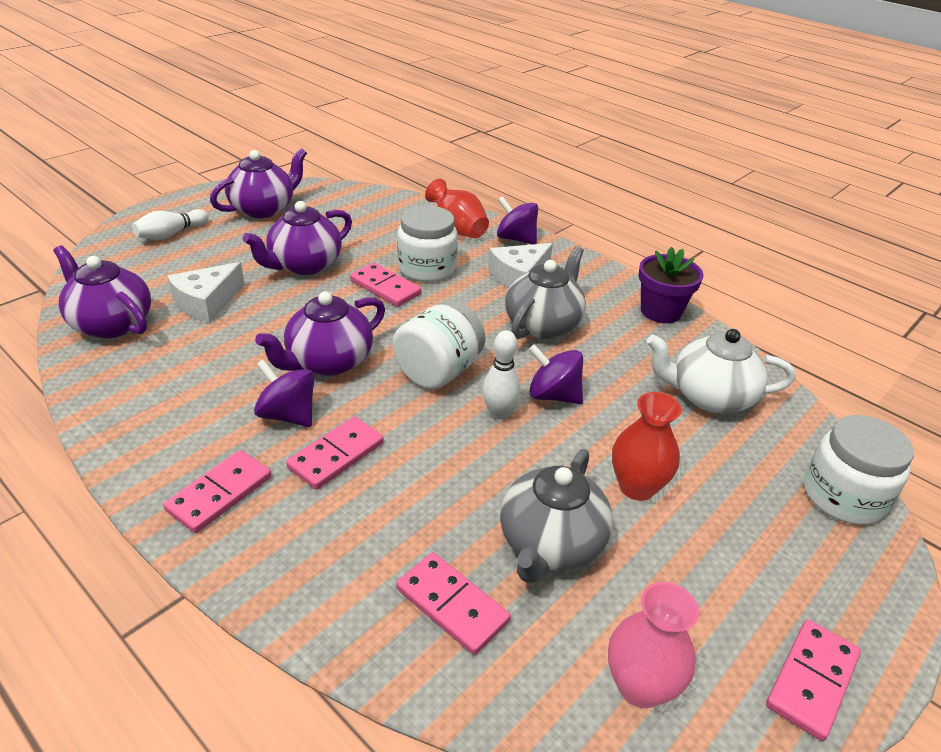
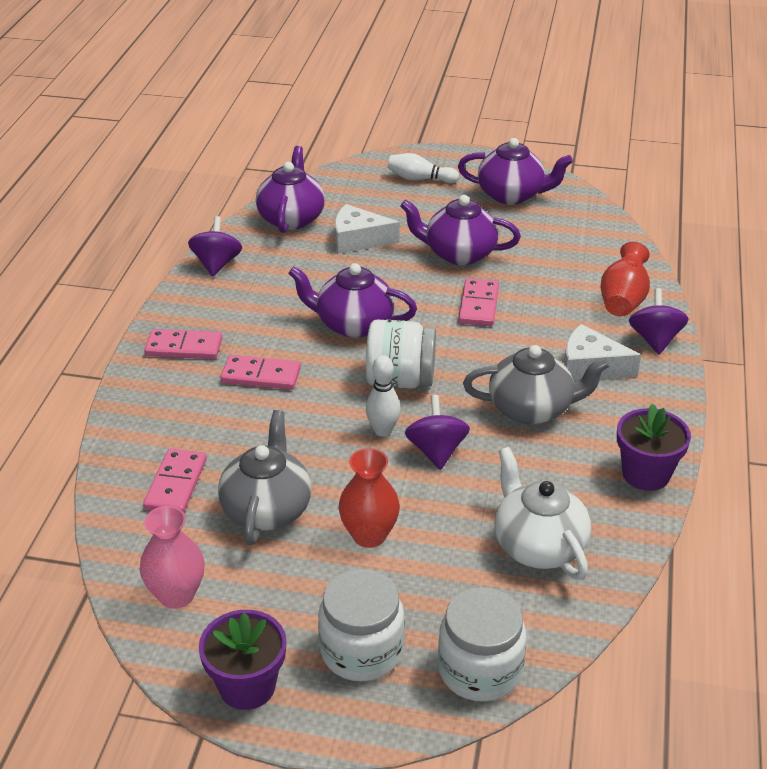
camera: 60 degrees right, 0 degrees up
(288, 415) = (279, 336): purple spinning top -> purple spinning top (217, 264)
(427, 268) = (535, 313): white jar -> white jar (361, 651)
(550, 544) = (267, 509): grey teapot -> grey teapot turned 105 degrees clockwise
(811, 680) = (247, 686): pink domino -> purple flower pot

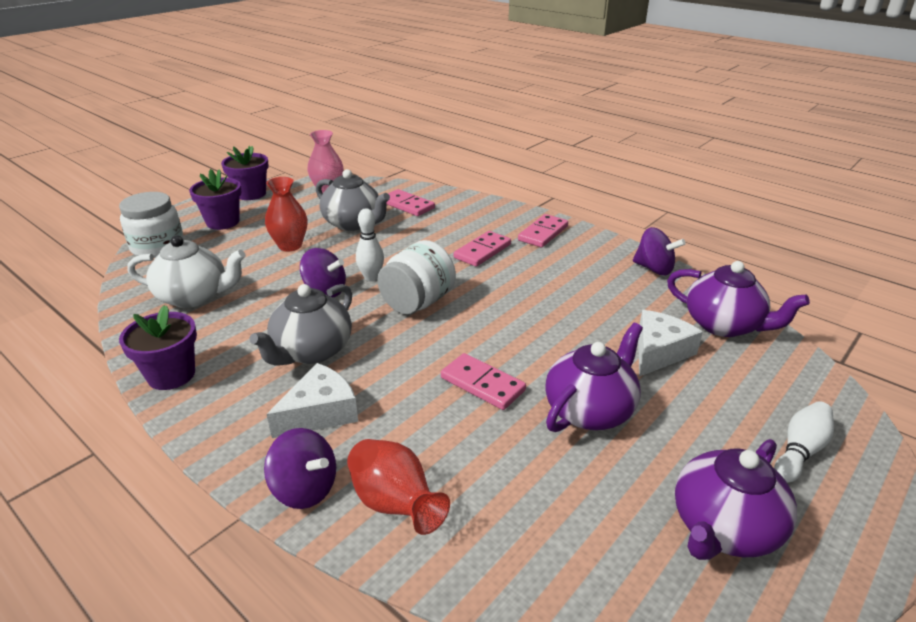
camera: 120 degrees right, 5 degrees down
(353, 324) = (512, 305): purple teapot -> none
(361, 651) = (223, 222): white jar -> purple flower pot

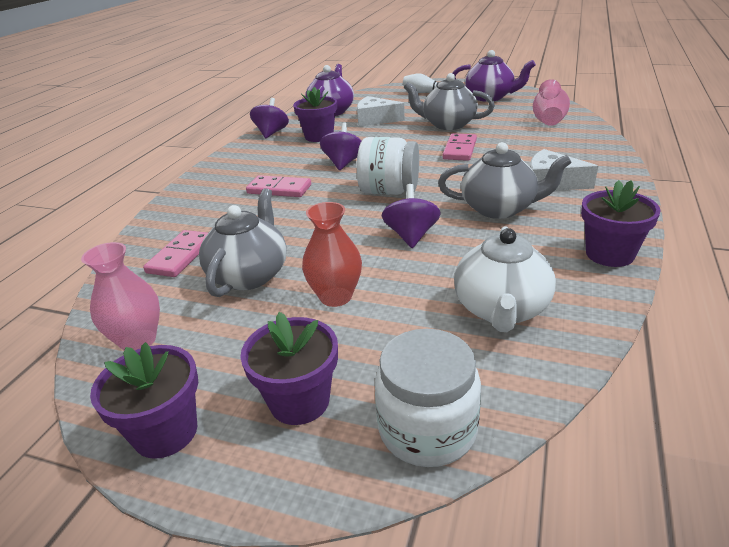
camera: 110 degrees left, 0 degrees up
(194, 296) = (501, 309): white teapot -> white teapot turned 150 degrees counterclockwise
(305, 489) = (607, 166): purple spinning top -> purple spinning top (343, 163)
(371, 278) = (367, 222): white bowling pin -> none
(394, 504) = (577, 145): red vase -> none
(527, 537) = (548, 120): none -> pink vase
(543, 233) = (228, 174): pink domino -> none
(590, 410) = (448, 124): purple teapot -> grey teapot
(617, 296) = (319, 136): none -> purple flower pot

